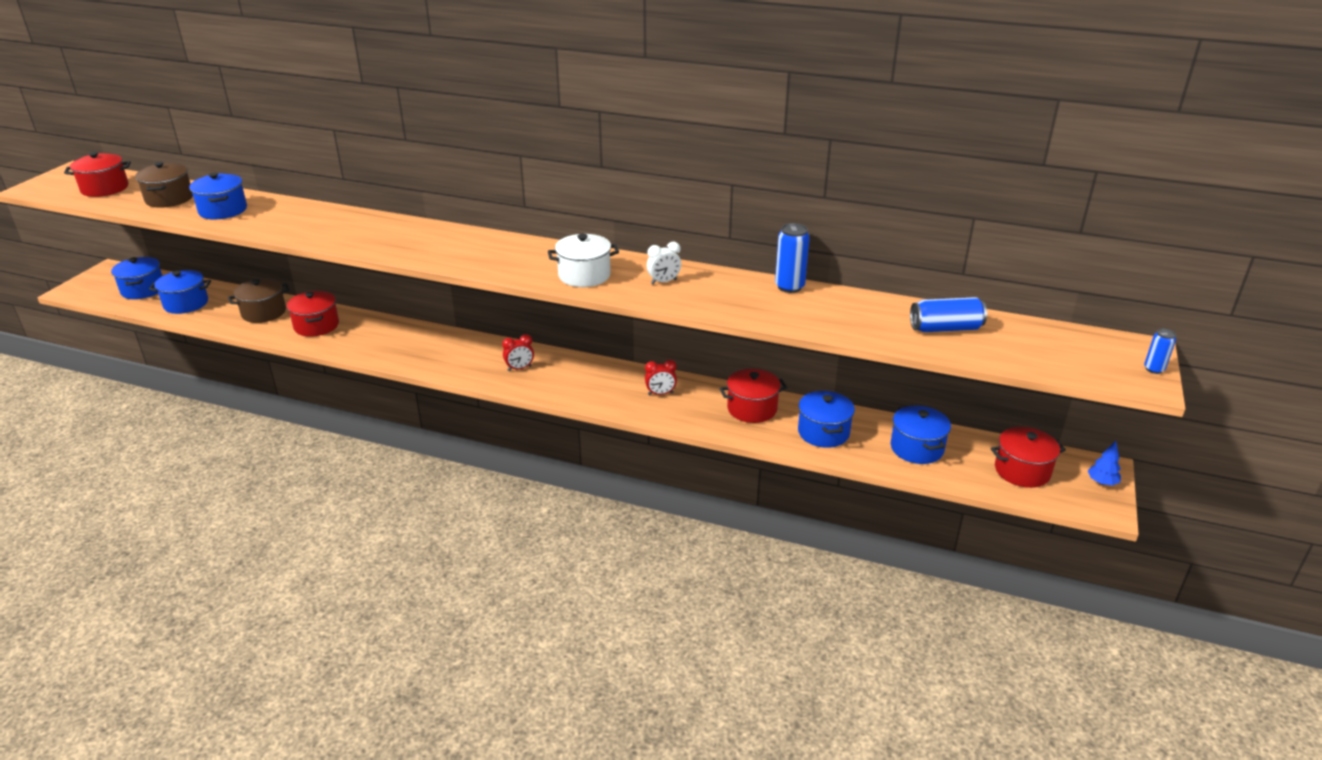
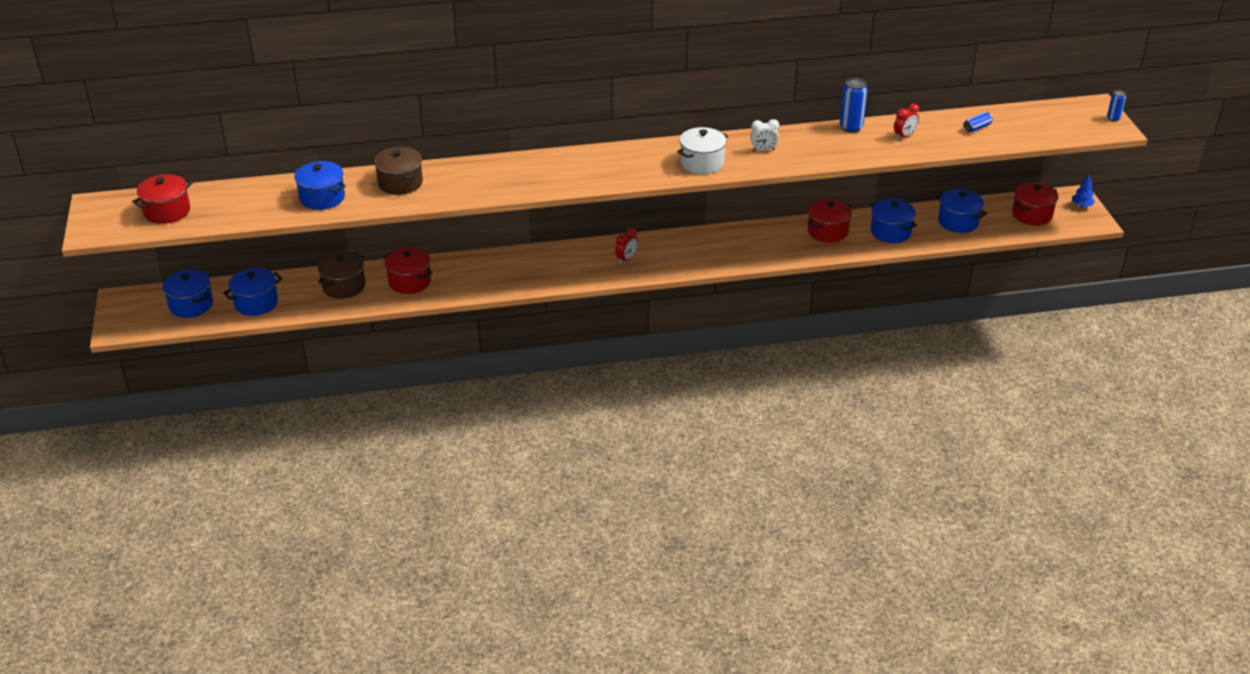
camera: 30 degrees left, 5 degrees up
(169, 199) = (251, 202): brown pot -> brown pot (400, 183)
(660, 394) = (753, 242): red clock -> red clock (904, 136)
(663, 282) = (763, 150): white clock -> white clock turned 45 degrees clockwise
(945, 328) = (977, 128): blue can -> blue can, size x0.58

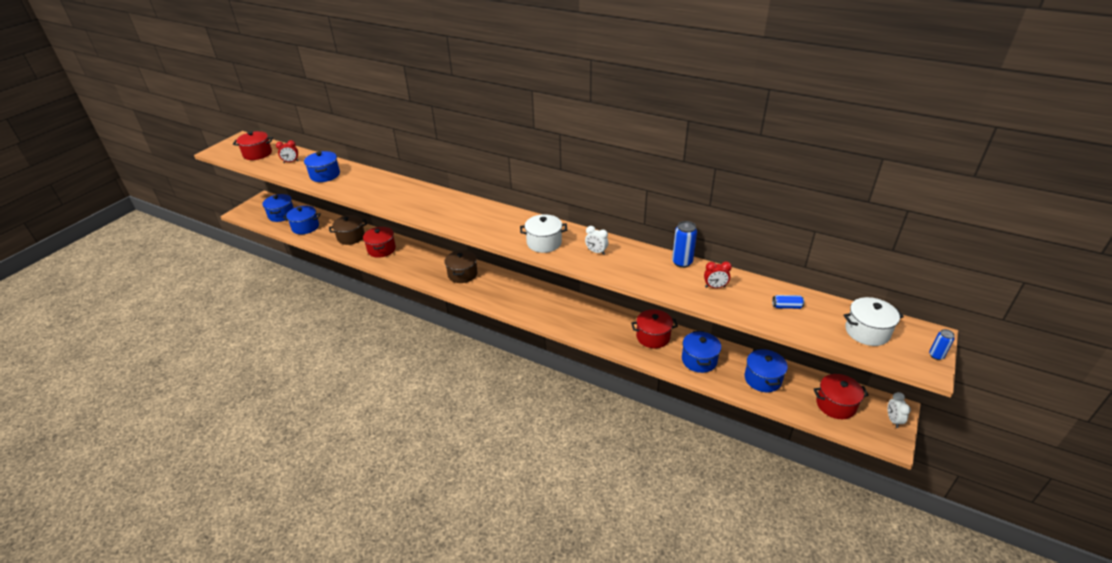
camera: 40 degrees right, 0 degrees up
(400, 183) = (370, 183): brown pot -> brown pot (462, 274)
(626, 259) = (504, 292): red clock -> red clock (291, 162)
(1052, 122) = (867, 332): none -> white pot
(1081, 206) = (893, 420): blue tree -> white clock

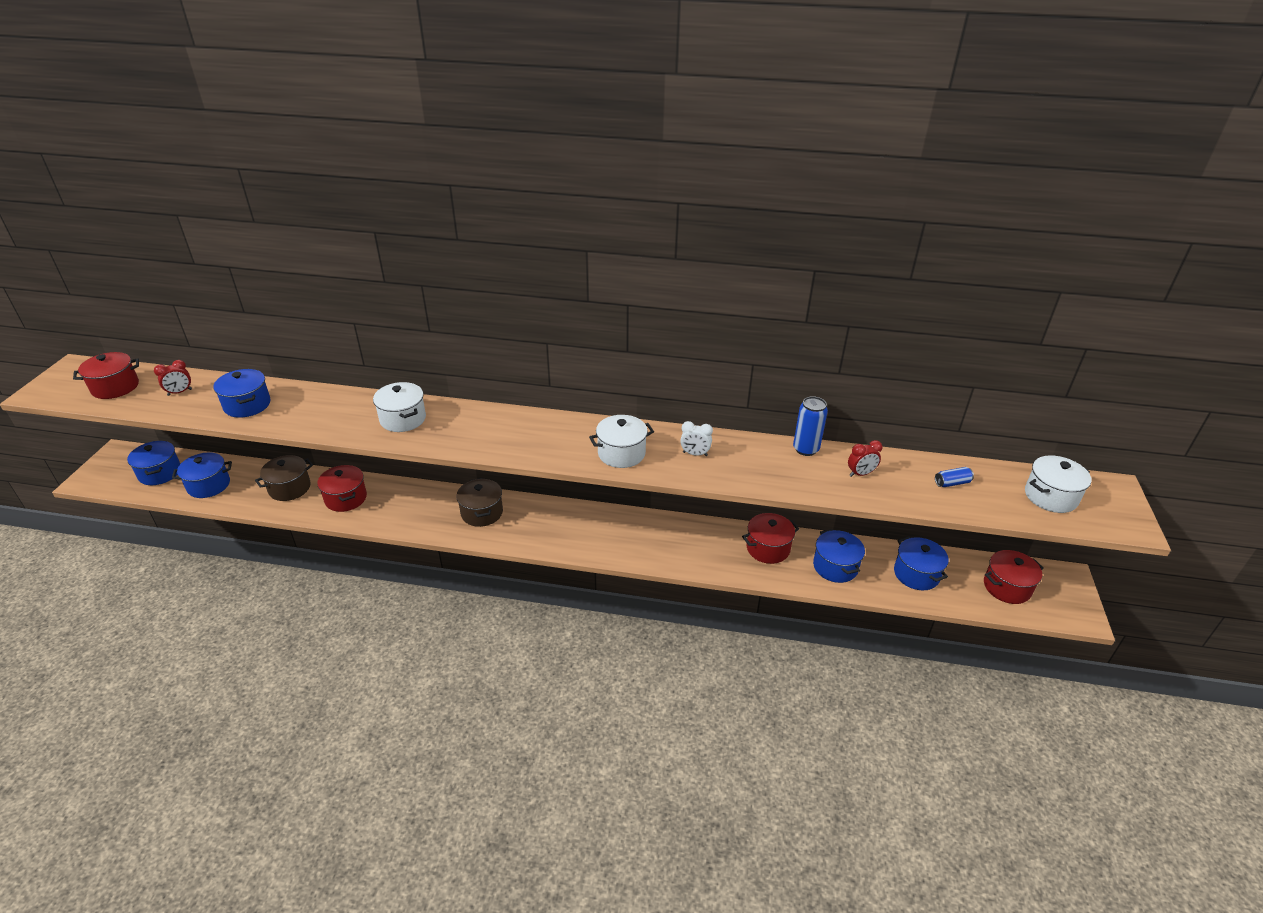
camera: 20 degrees left, 0 degrees up
(412, 198) = (403, 419): none -> white pot
(893, 420) = (1071, 591): white clock -> none
(936, 355) = (1132, 510): blue can -> none

